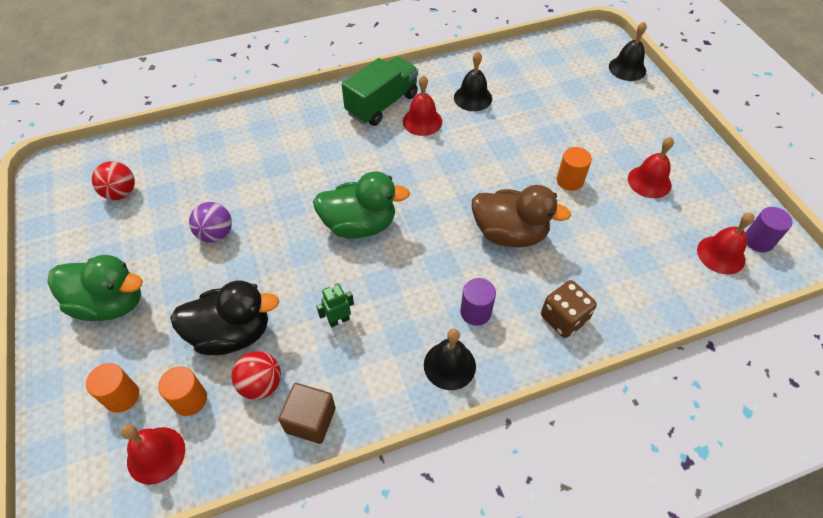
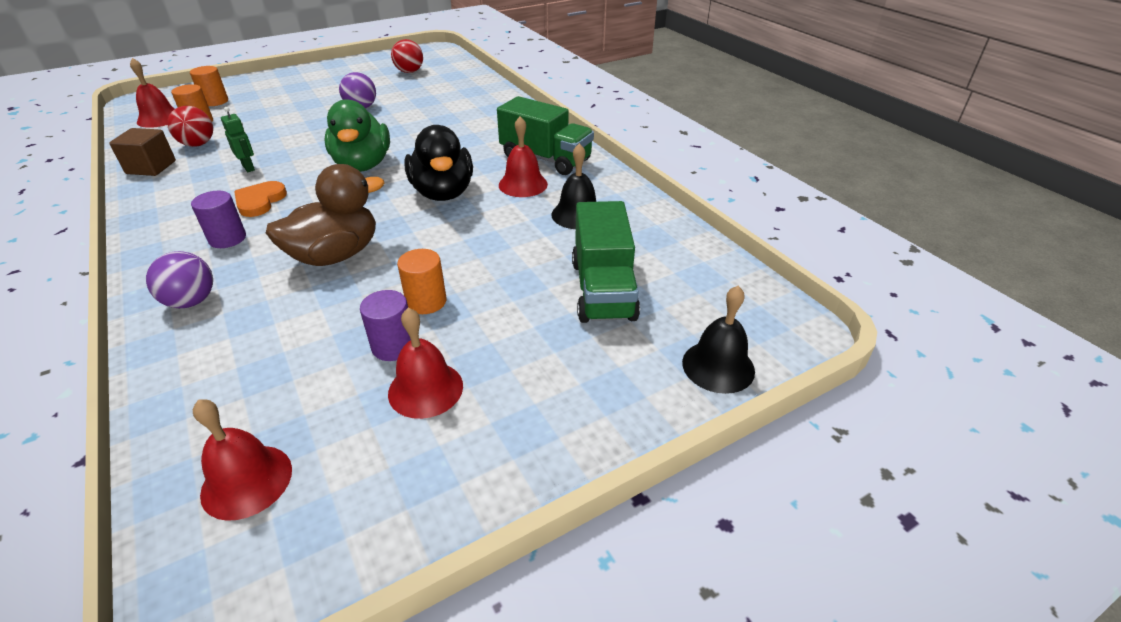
camera: 80 degrees right, 15 degrees down
(110, 303) = (300, 86): green duck -> none
(232, 333) = (254, 127): black duck -> black duck (443, 193)
(413, 298) = (260, 201): none -> orange heart
(449, 365) = (168, 227): black bell -> none
(509, 233) = (335, 255): brown duck -> brown duck turned 135 degrees counterclockwise
(561, 99) = (603, 290): none -> green truck
(564, 318) = (191, 301): brown dice -> purple ball
(758, 241) = (264, 549): purple cylinder -> purple cylinder (393, 346)

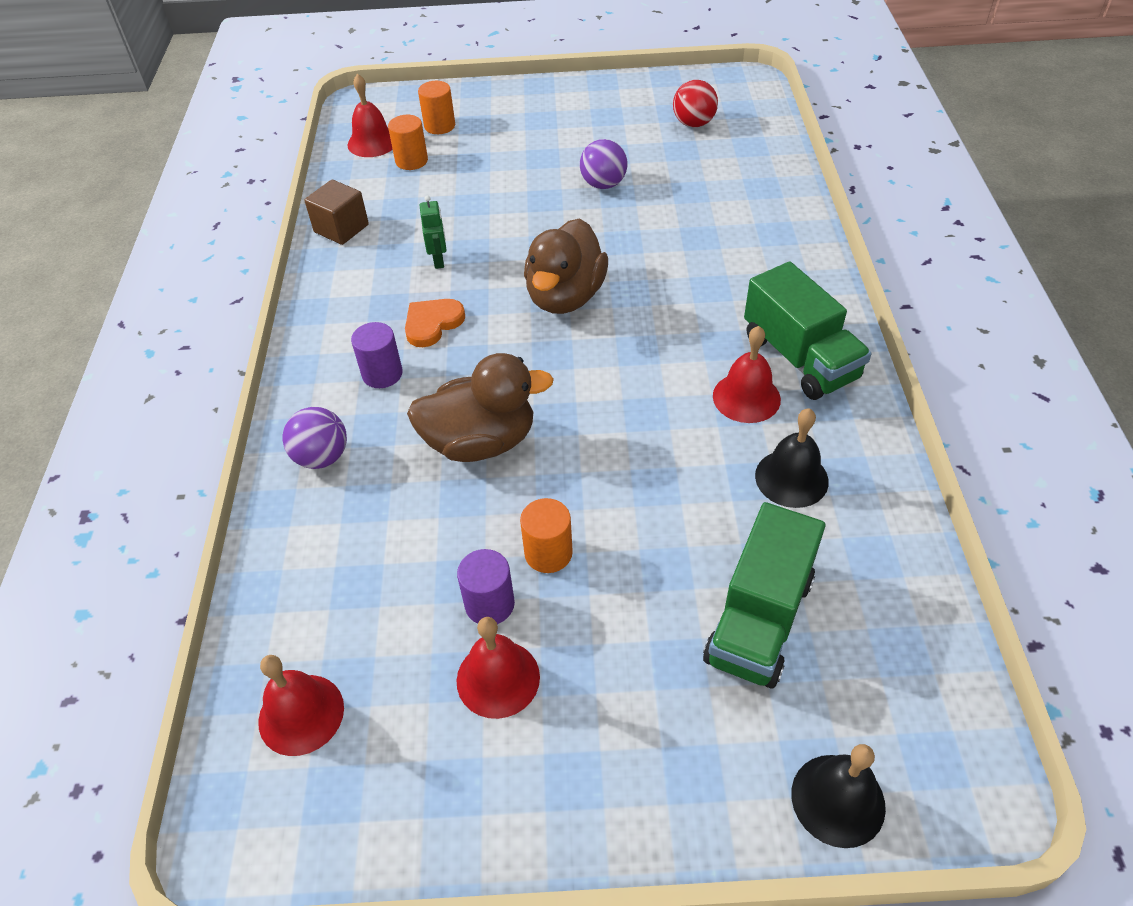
camera: 30 degrees right, 10 degrees up
(198, 144) = (399, 202): red ball -> none
(363, 165) = (565, 296): green duck -> brown duck
(443, 193) = (640, 379): black duck -> none

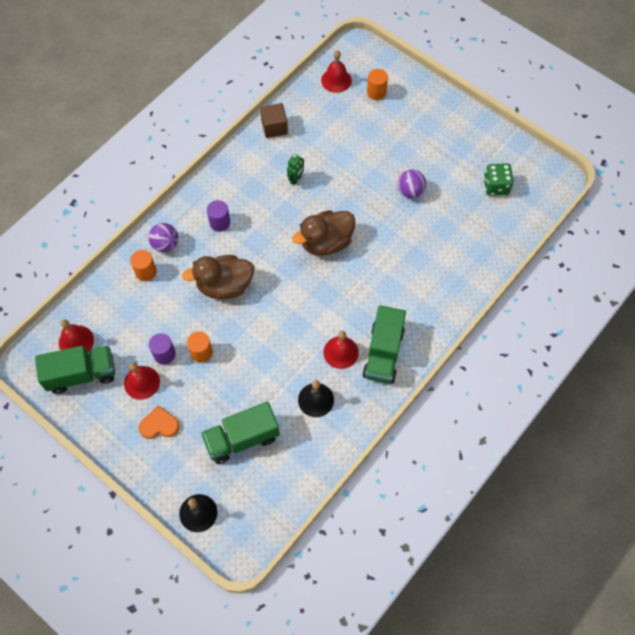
camera: 40 degrees right, 15 degrees up
(368, 761) = (81, 374): none -> green truck
(411, 161) = (341, 107): orange cylinder -> orange cylinder (146, 272)
(432, 324) = (261, 212): orange heart -> orange heart (159, 425)
(481, 442) = (224, 286): brown duck -> brown duck turned 135 degrees clockwise
(693, 123) = (496, 186): red ball -> green dice

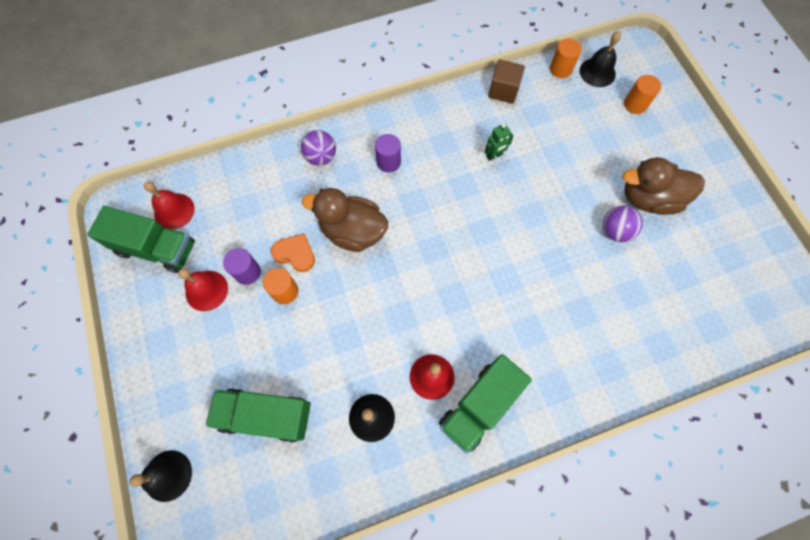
camera: 30 degrees right, 5 degrees up
(146, 272) = (284, 175): orange cylinder -> orange cylinder (560, 69)
(159, 425) = (193, 347): orange heart -> orange heart (295, 253)
(326, 242) = (487, 240): brown duck -> brown duck (648, 198)
(336, 80) = (597, 72): red bell -> black bell
(496, 186) = (722, 276): green dice -> none

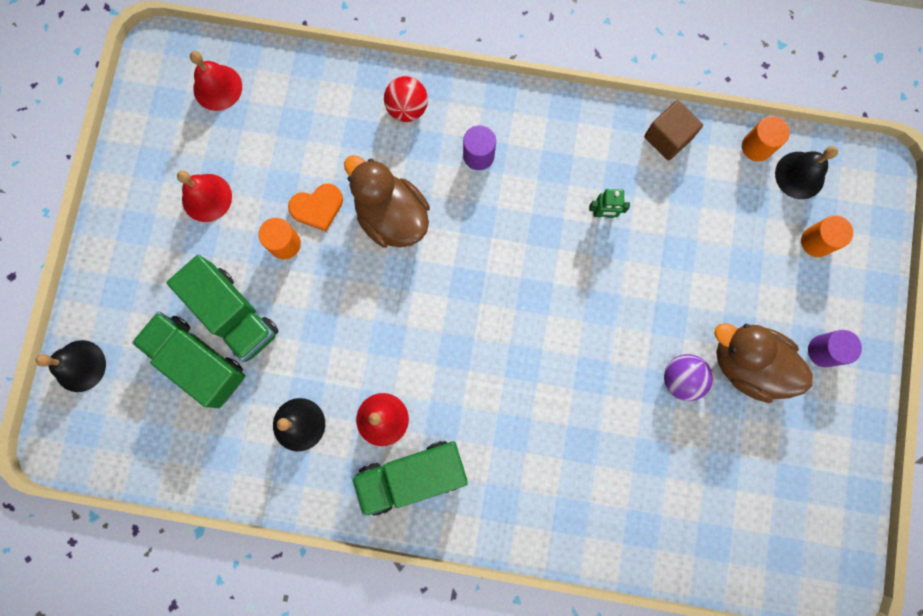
camera: 30 degrees right, 10 degrees up
(156, 248) = (179, 121): green truck -> green truck (234, 314)
(247, 272) = (258, 201): purple cylinder -> purple cylinder (823, 351)
(295, 253) = (317, 207): orange heart -> orange heart turned 105 degrees clockwise
(321, 157) = (407, 108): purple ball -> red ball

